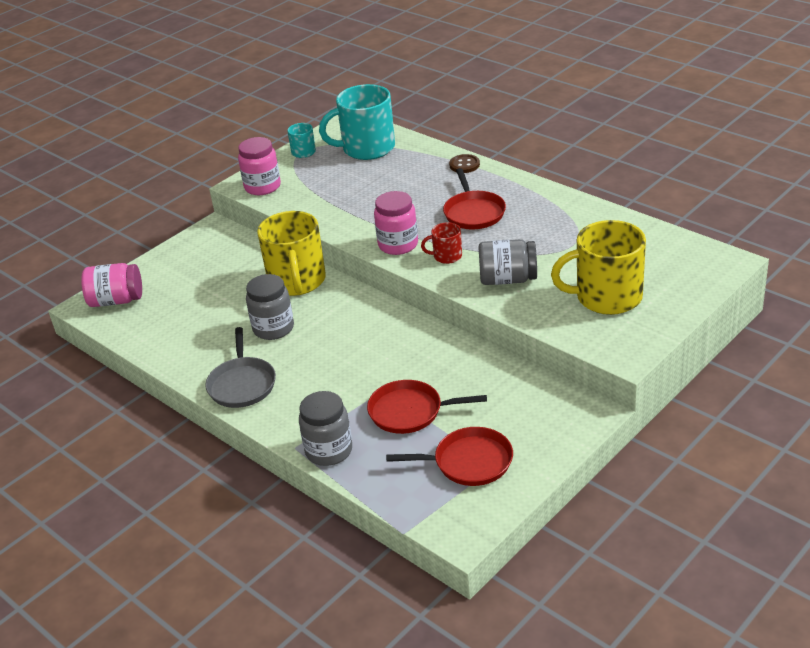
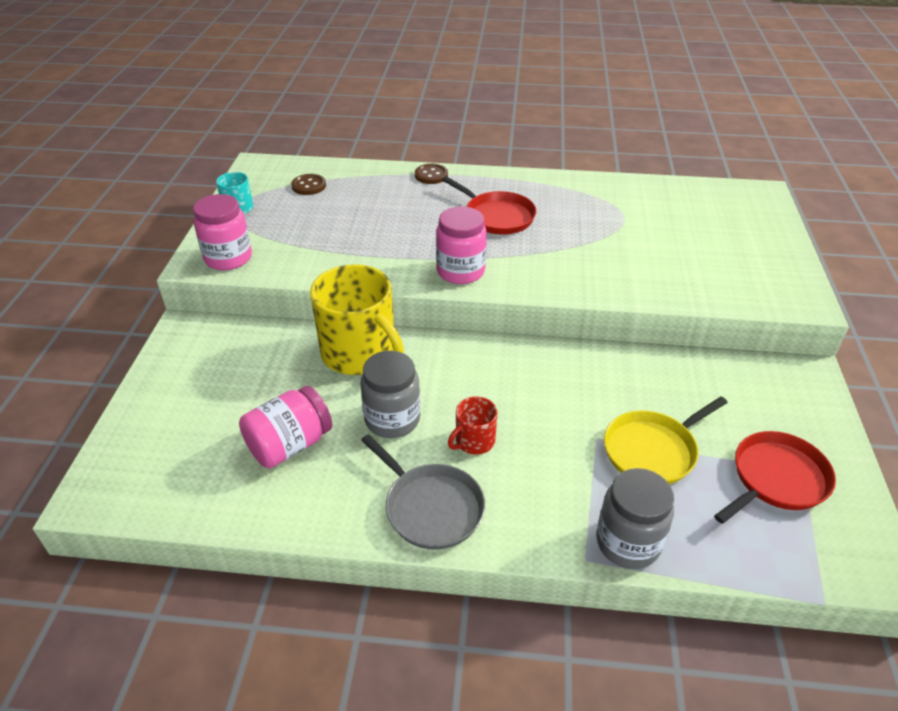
camera: 40 degrees left, 5 degrees up
(116, 300) = (135, 469): pink jar -> pink jar (290, 445)
(367, 148) = (309, 186): turquoise mug -> brown button
(410, 411) = (653, 450): red pan -> yellow pan
(446, 256) = (524, 266): red mug -> red mug (474, 441)
(507, 279) = (611, 269): grey jar -> none
(607, 297) = (716, 255): yellow mug -> none

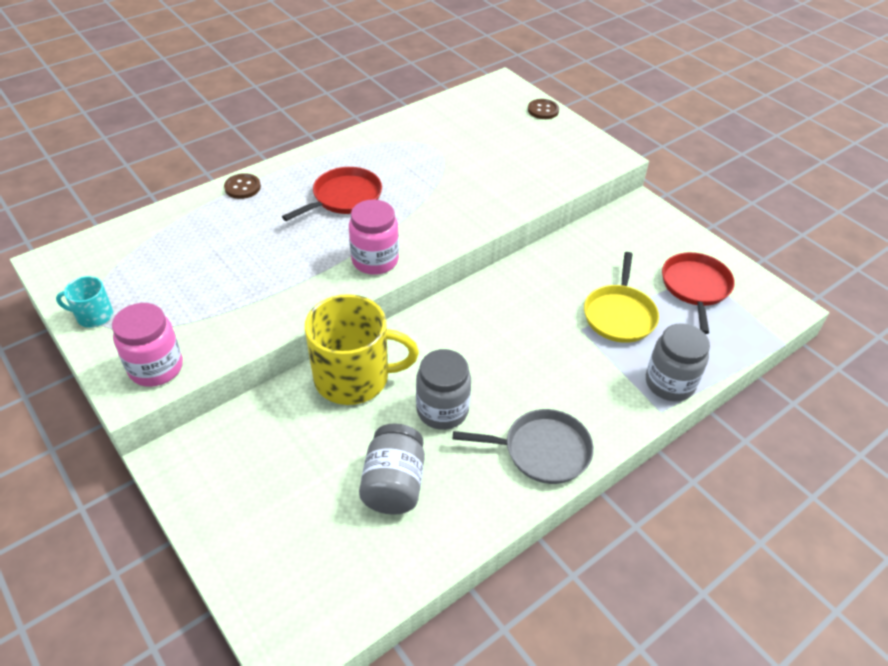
camera: 45 degrees left, 5 degrees up
(290, 445) = (394, 484): pink jar -> grey jar
(309, 186) = (138, 255): brown button -> brown button (543, 110)
(474, 441) = (514, 385): red mug -> none
(496, 216) = (344, 197): red pan -> red pan turned 45 degrees counterclockwise

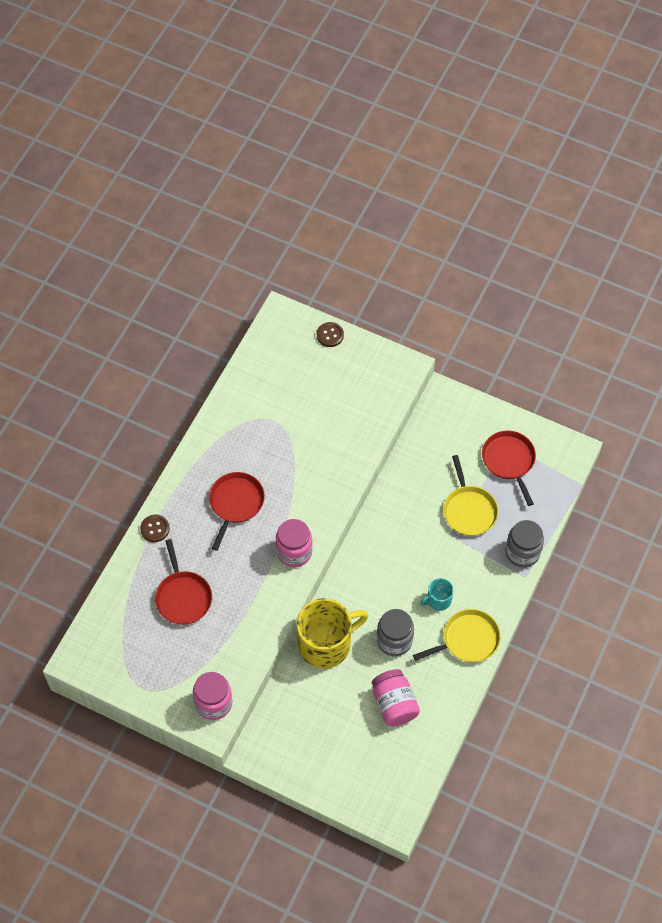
camera: 25 degrees left, 15 degrees up
(94, 316) = (142, 686): turquoise mug -> turquoise mug (438, 600)
(218, 252) = (183, 597): none -> red pan
(394, 484) = (394, 704): grey jar -> pink jar
(542, 450) = (467, 639): grey pan -> yellow pan

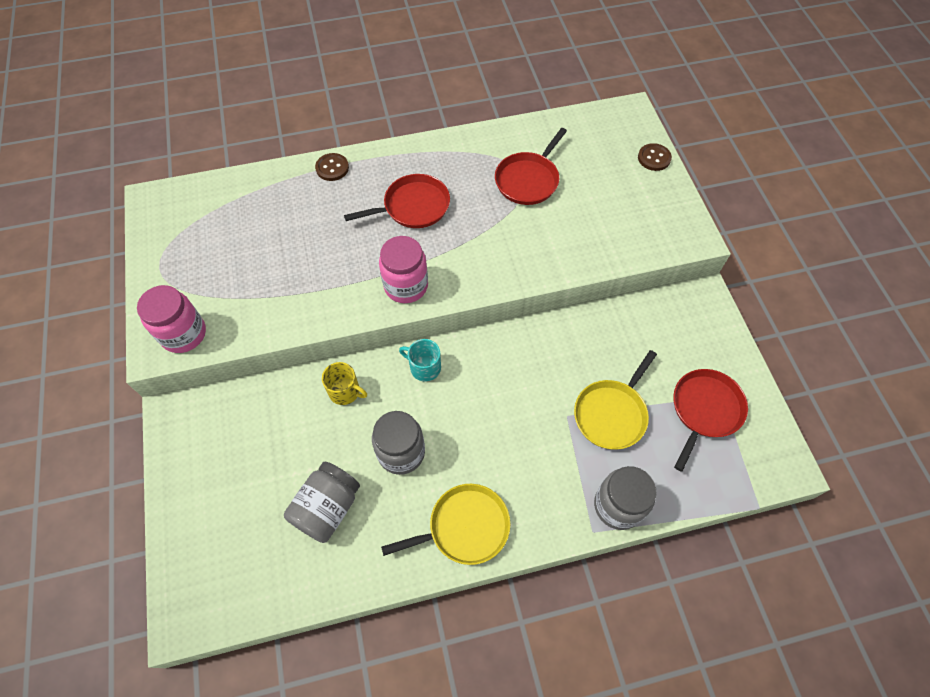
camera: 50 degrees right, 0 degrees up
(183, 597) = (281, 233): red pan -> red pan (528, 180)
(326, 644) = (345, 391): yellow mug -> yellow mug, size x0.47
(394, 704) = (327, 508): pink jar -> grey jar
(438, 600) = (484, 461): turquoise mug -> turquoise mug (424, 367)
(467, 639) = (464, 527): yellow pan -> yellow pan turned 45 degrees counterclockwise

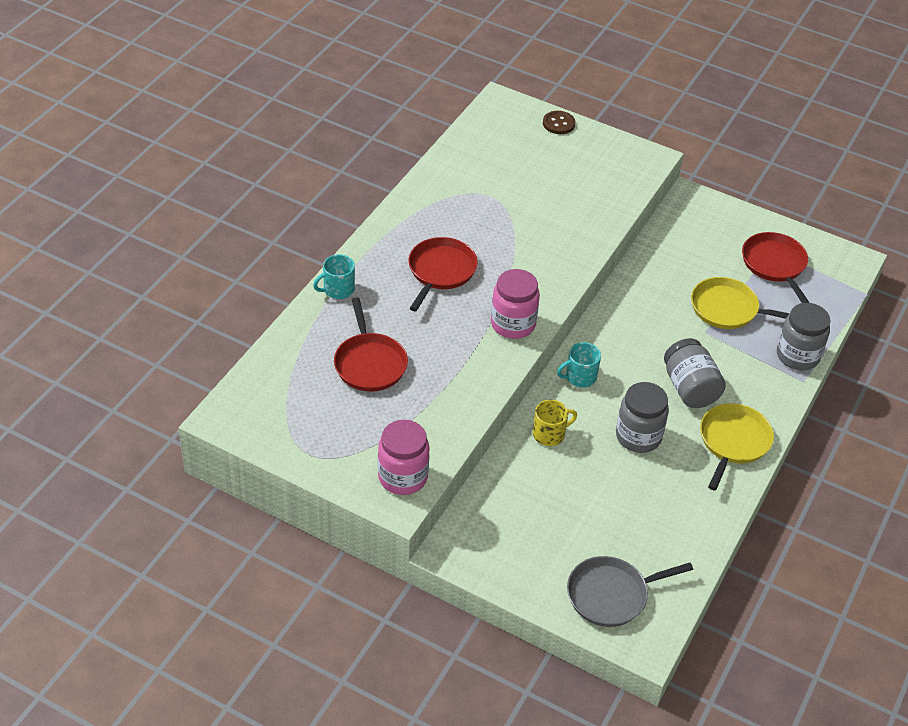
camera: 50 degrees left, 15 degrees down
(215, 556) = (611, 595): none -> grey pan
(327, 508) = (640, 506): grey jar -> grey jar (690, 388)
(332, 168) = (338, 289): brown button -> turquoise mug
(528, 180) = (495, 196): red pan -> red pan (369, 363)
(611, 413) = (728, 309): yellow pan -> yellow pan turned 120 degrees clockwise

